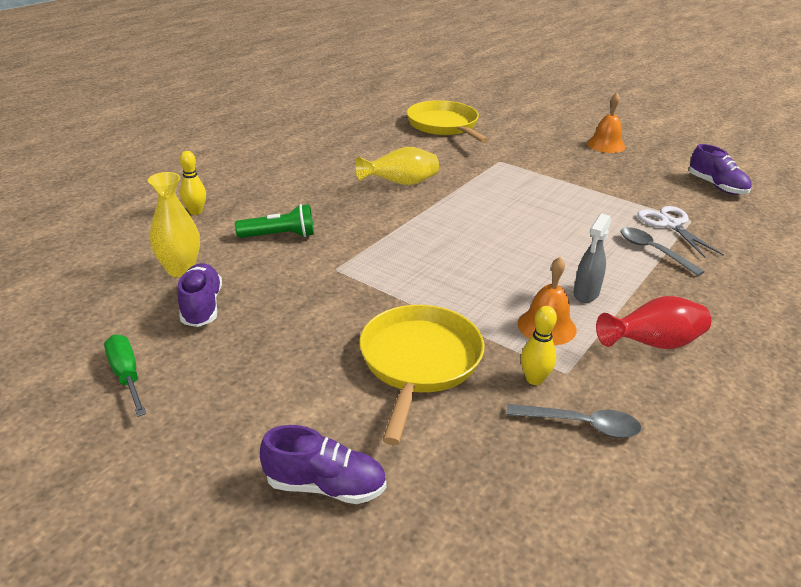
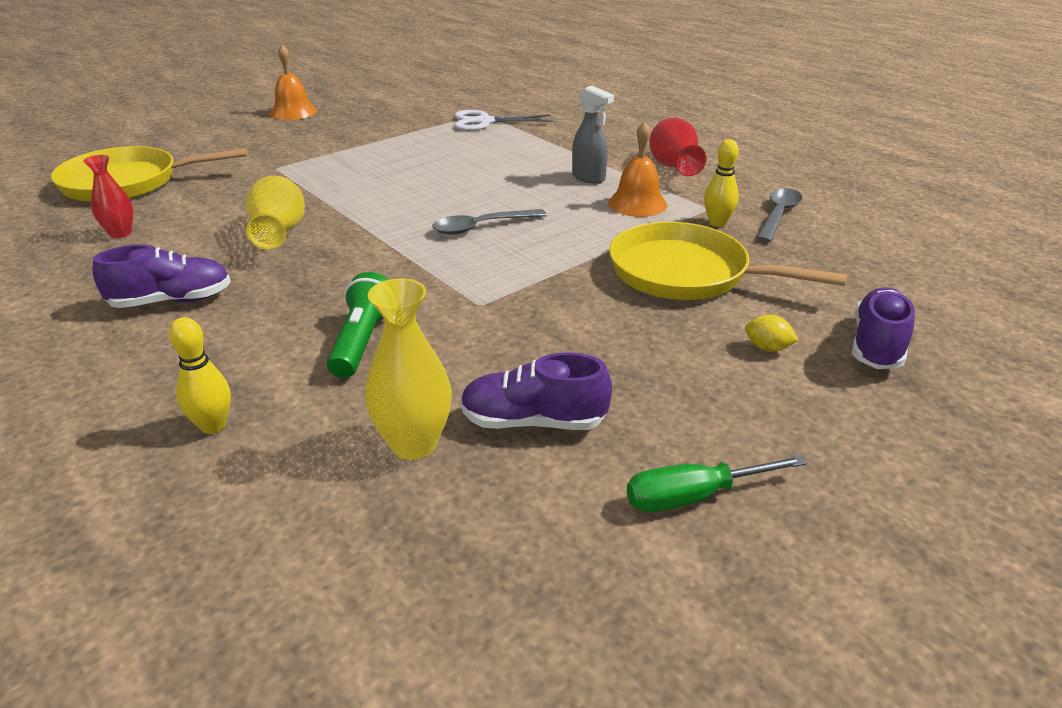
camera: 75 degrees left, 0 degrees up
(306, 411) = (767, 348): none -> yellow lemon
(379, 141) = (120, 233): none -> red vase
(653, 251) = (527, 138): grey spoon -> grey spoon (481, 227)
(716, 186) = (427, 91): purple shoe -> purple shoe (171, 301)

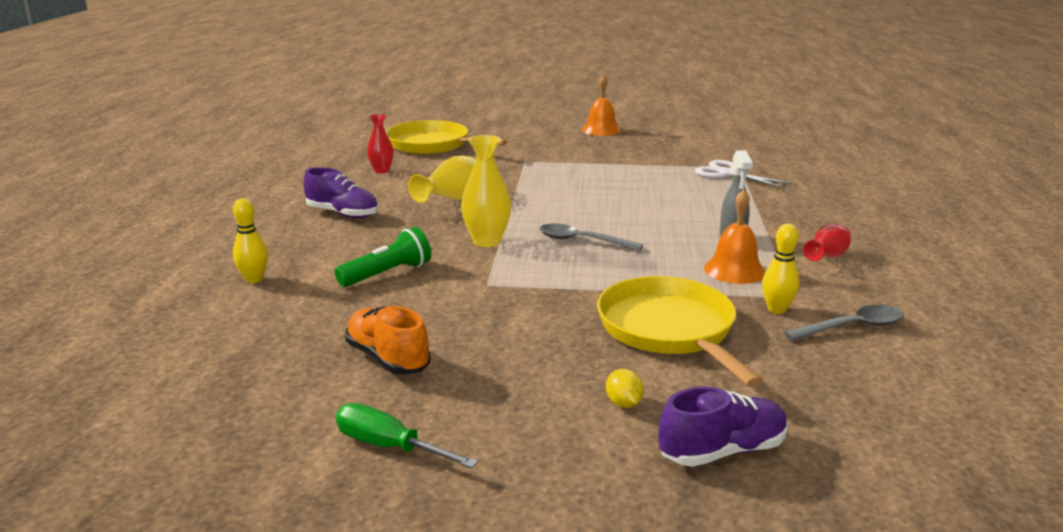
camera: 45 degrees right, 10 degrees down
(414, 444) = (313, 335): yellow vase -> yellow vase (487, 241)
(533, 422) = (388, 358): purple shoe -> orange shoe
(673, 168) = (827, 257): red vase -> red vase, size x0.65

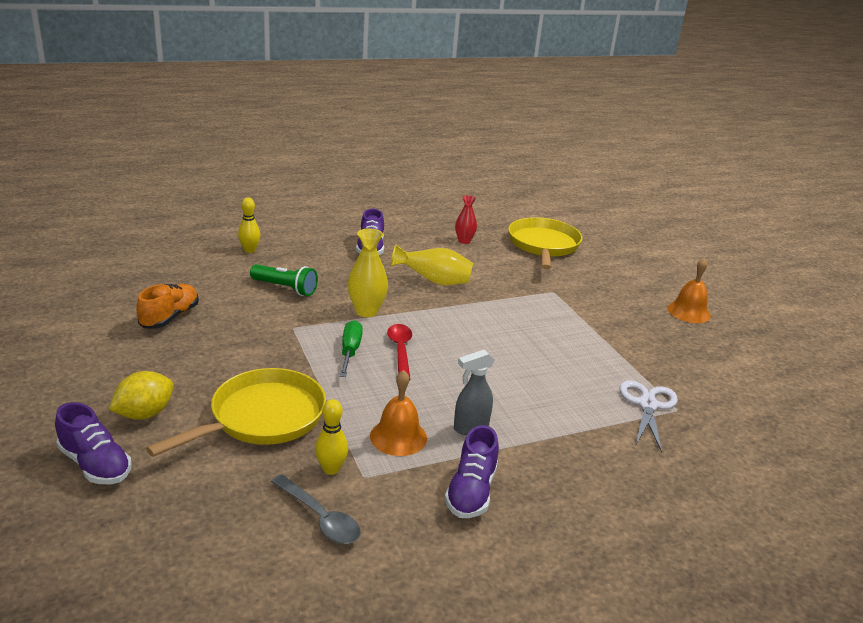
camera: 60 degrees right, 5 degrees up
(390, 447) = (72, 342): green screwdriver -> green screwdriver (350, 351)
(582, 241) = (400, 351): grey spoon -> red spoon
(623, 403) = (144, 414): yellow lemon -> yellow lemon, size x1.79
(827, 257) = (471, 491): red vase -> purple shoe

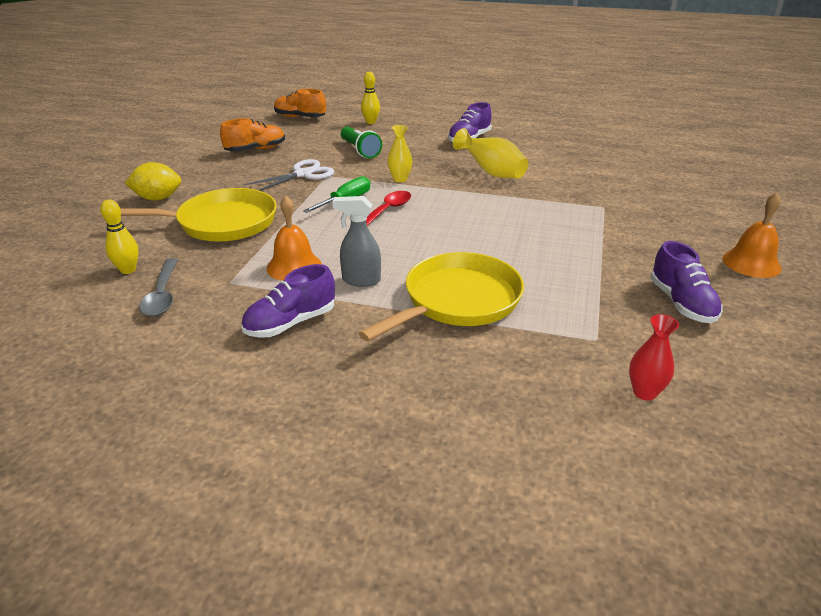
camera: 40 degrees right, 5 degrees up
(95, 464) = (91, 216): purple shoe -> purple shoe (681, 303)
(162, 262) = (300, 117): none -> orange shoe
(331, 469) = (215, 269): yellow bowling pin -> yellow bowling pin (128, 270)
(366, 311) = (400, 179): yellow vase -> yellow vase, size x0.65
(464, 241) = (567, 150): red vase -> red vase (644, 392)
(543, 245) = (650, 169): yellow pan -> yellow pan (457, 301)
(647, 405) = (565, 323): white scissors -> white scissors (303, 174)

